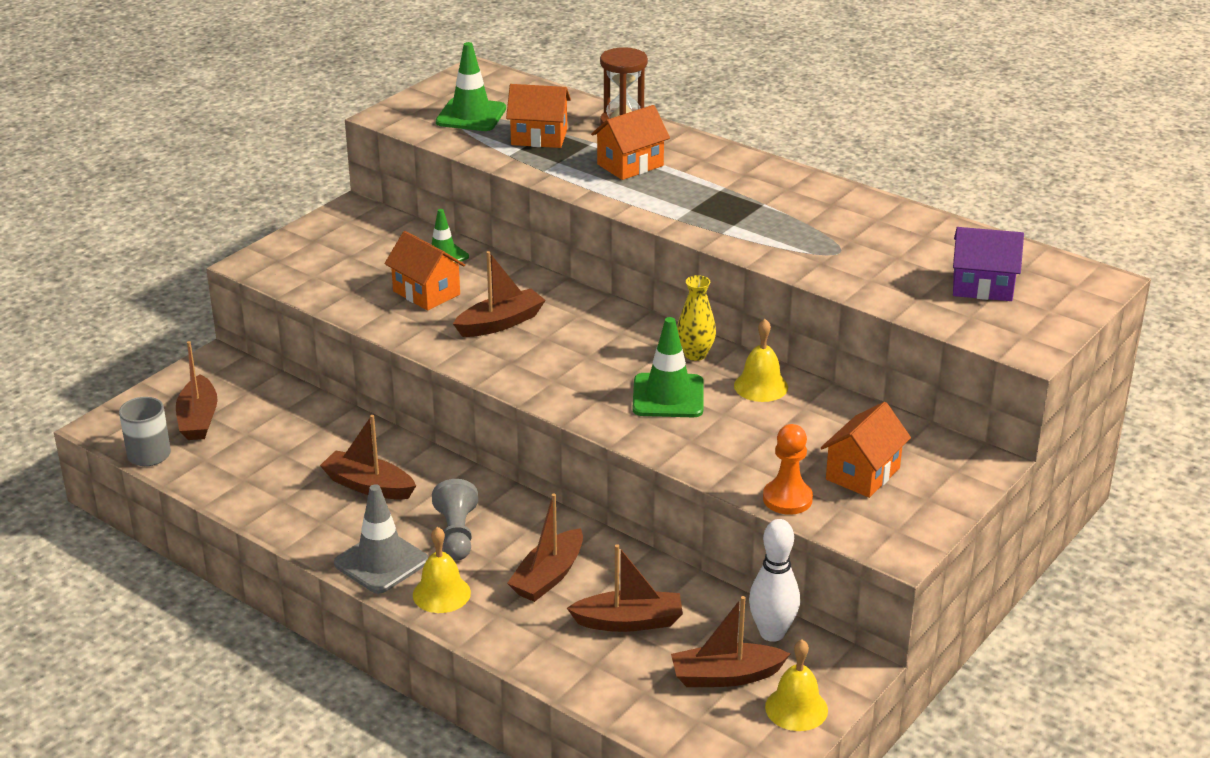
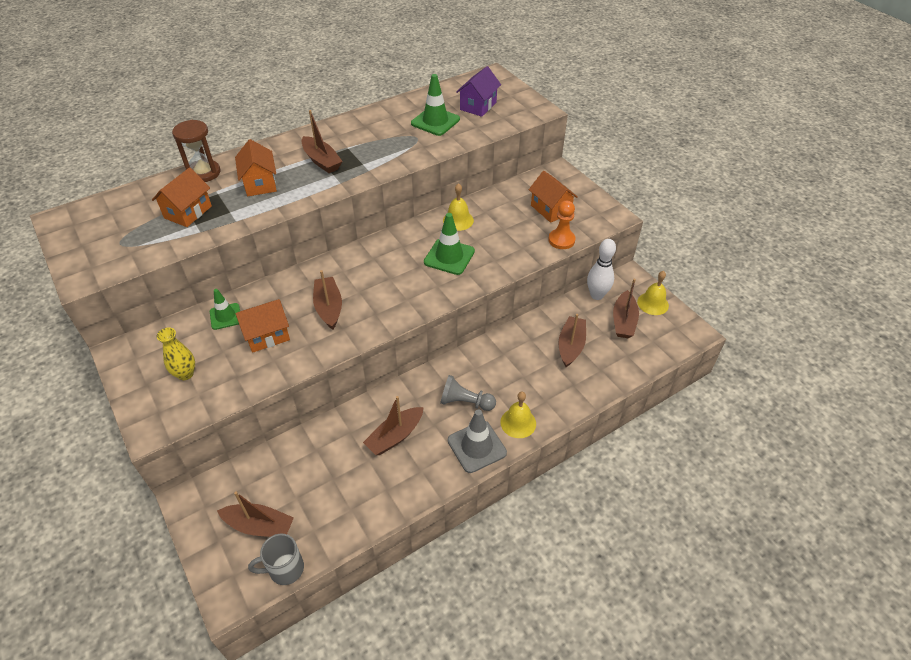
camera: 70 degrees left, 15 degrees up
(471, 115) = (125, 236): green traffic cone -> green traffic cone (435, 121)
(548, 576) = (521, 369): brown boat -> brown boat (321, 161)
(695, 354) = (414, 235): yellow vase -> yellow vase (185, 374)

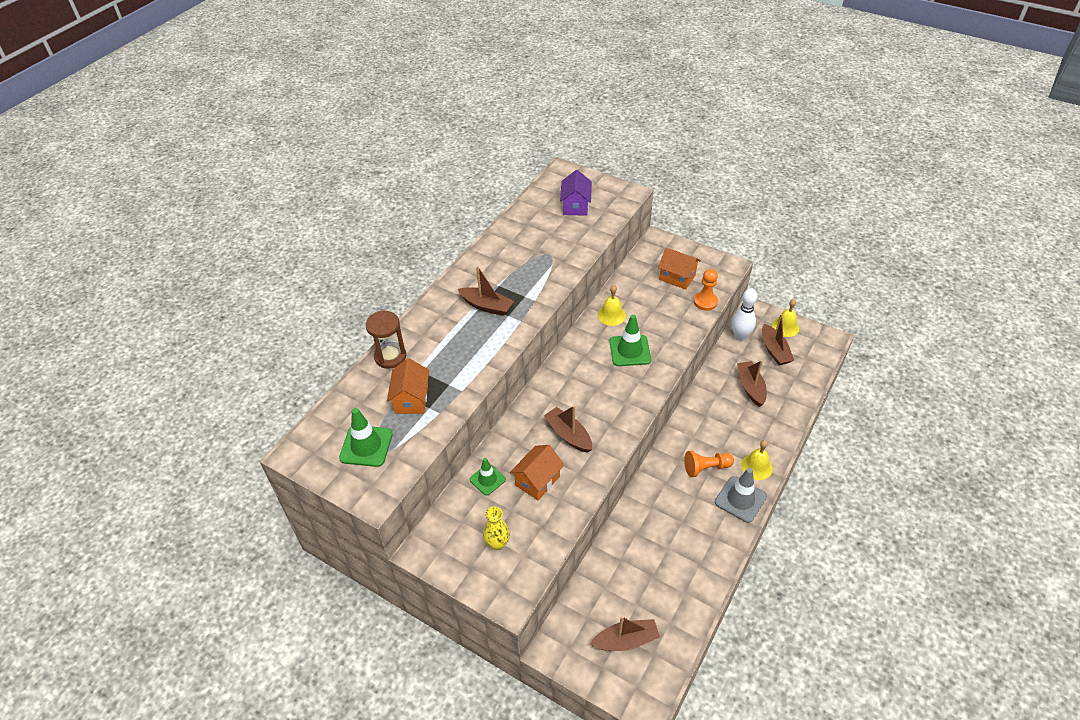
camera: 25 degrees left, 0 degrees up
(260, 183) = (451, 348): orange house -> none
(285, 569) = (672, 662): grey mug -> none
(395, 436) = (674, 520): brown boat -> none
(435, 121) = (552, 233): green traffic cone -> green traffic cone (366, 446)
(465, 402) = (706, 468): grey pawn -> orange pawn

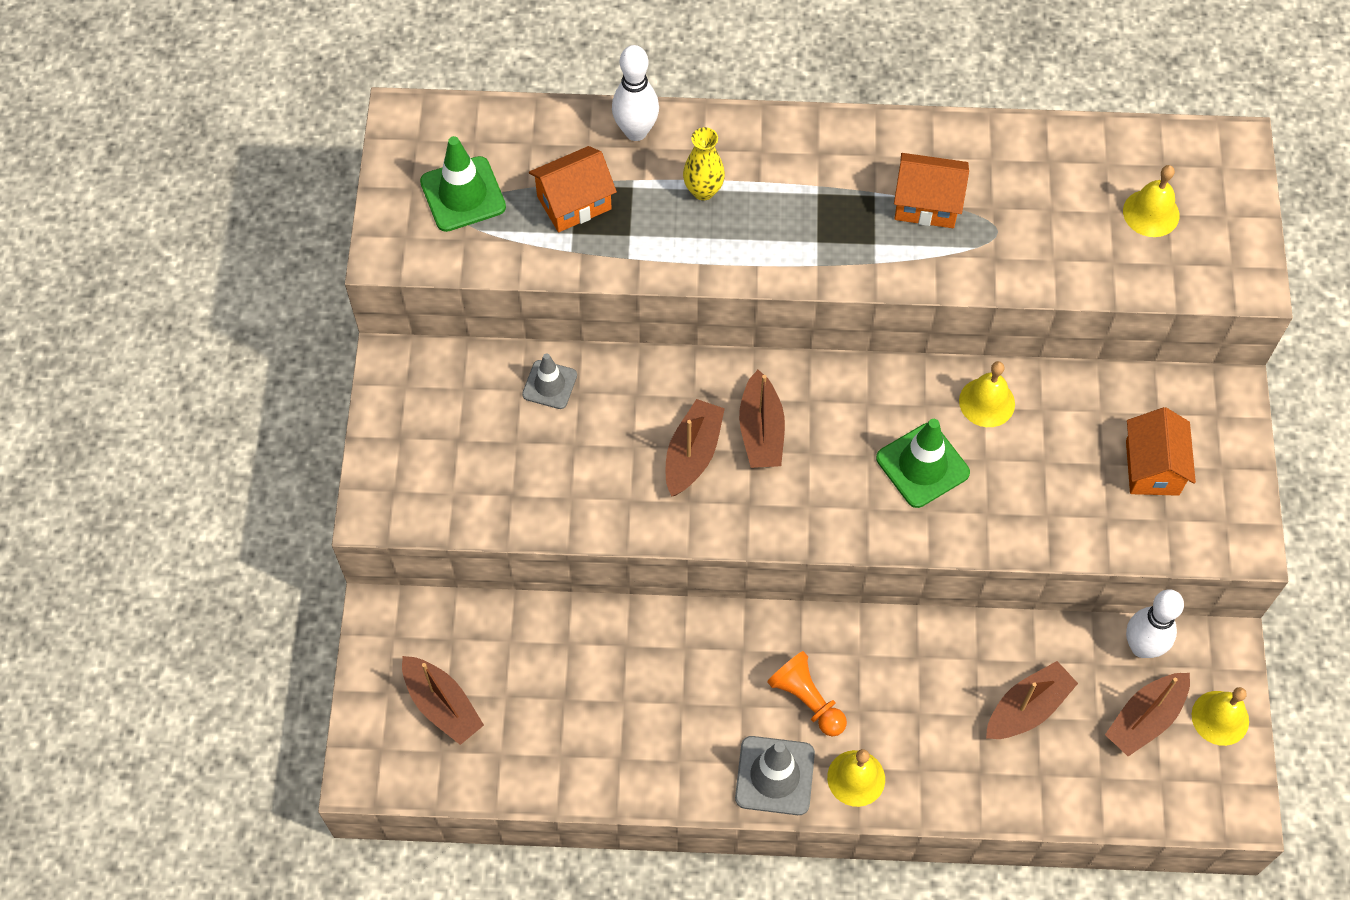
camera: 60 degrees right, 15 degrees up
(390, 356) = (636, 131): brown hourglass -> white bowling pin
(486, 306) = (818, 202): brown boat -> brown boat (761, 431)
(487, 479) = (549, 385): green traffic cone -> grey traffic cone
(497, 543) = (453, 451): yellow vase -> yellow vase (703, 190)
(537, 480) = (585, 451): orange house -> orange house (926, 204)
(575, 206) = (1151, 213): purple house -> yellow bell
(705, 302) = (1120, 538): orange pawn -> none

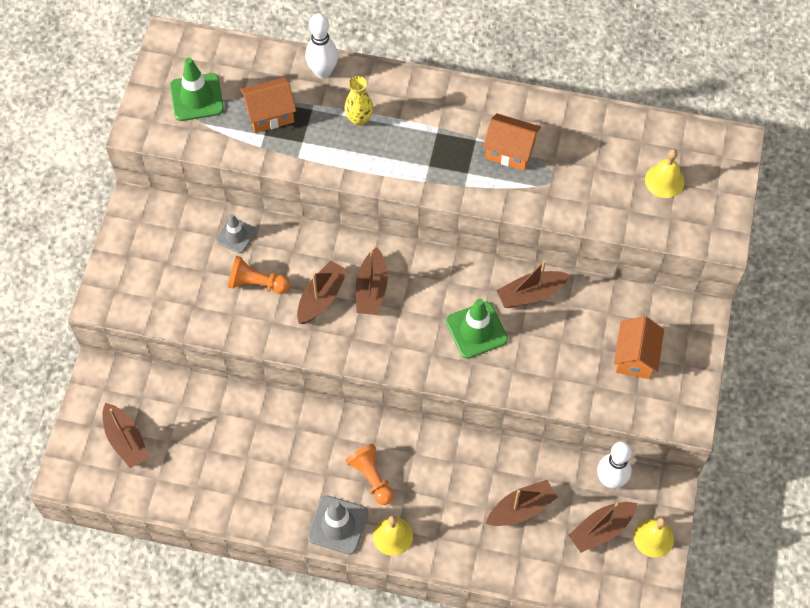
camera: 10 degrees right, 0 degrees up
(595, 448) = (257, 283): none -> orange pawn
(987, 402) = (531, 294): yellow bell -> brown boat

